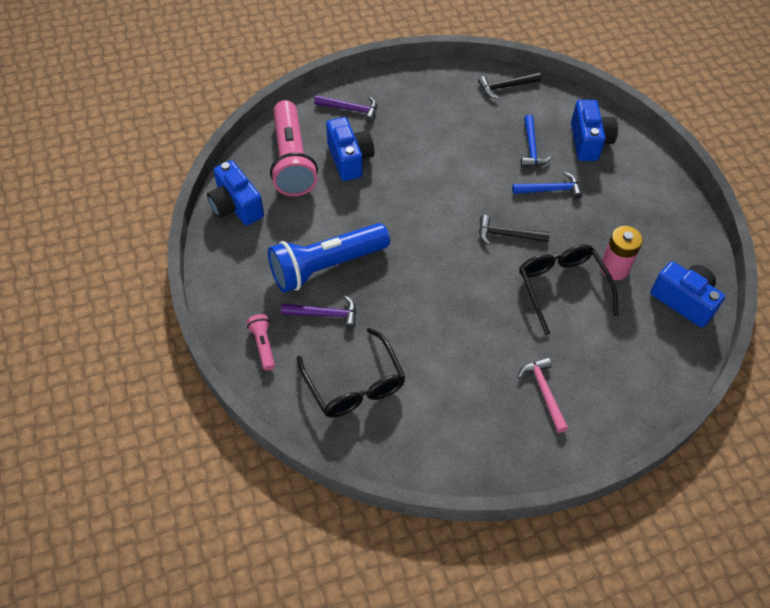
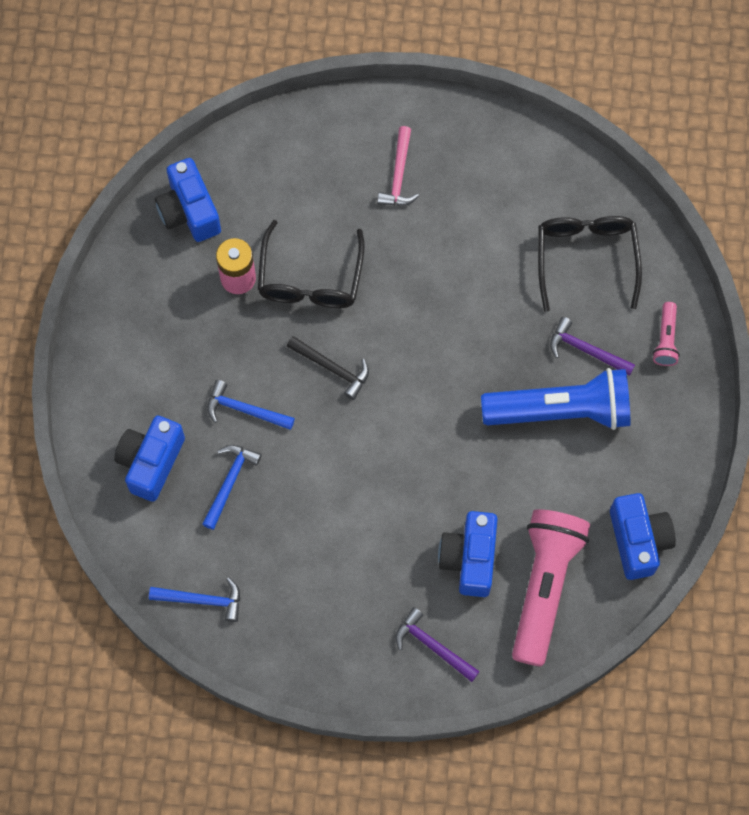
camera: 155 degrees left, 15 degrees up
(506, 87) = (202, 600): black hammer -> blue hammer

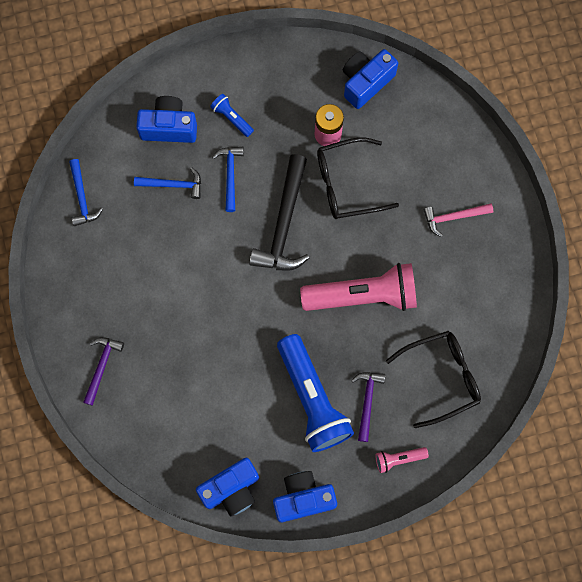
camera: 70 degrees right, 5 degrees up
(170, 382) = (232, 118): none -> blue flashlight
(332, 368) = (283, 224): black hammer -> black hammer, size x1.77
(469, 558) = (175, 370): blue camera -> blue camera (303, 498)
(544, 586) = (172, 431): pink flashlight -> pink flashlight (363, 296)

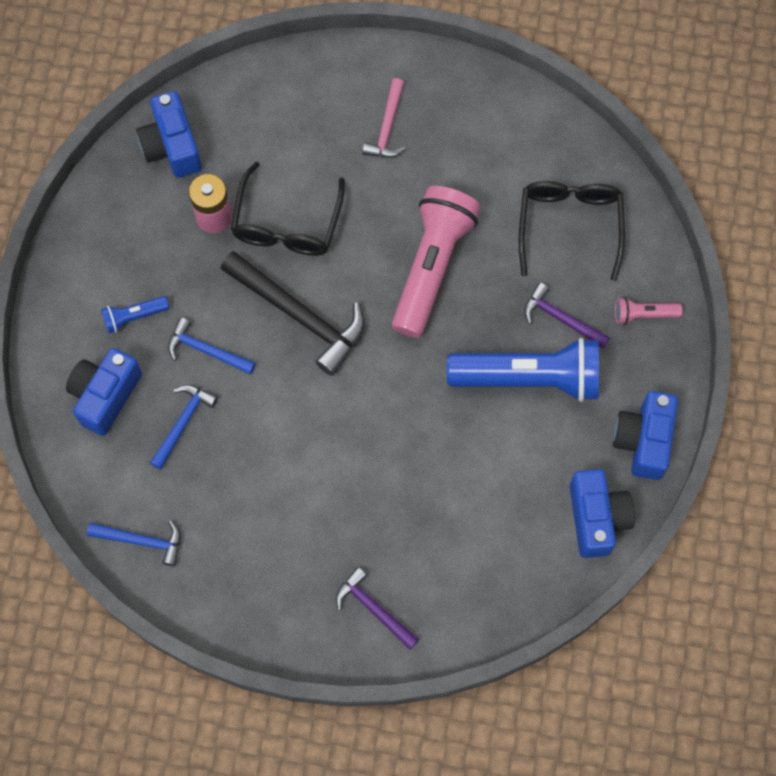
camera: 65 degrees left, 5 degrees down
(398, 459) = (643, 314): pink flashlight -> pink flashlight turned 75 degrees clockwise

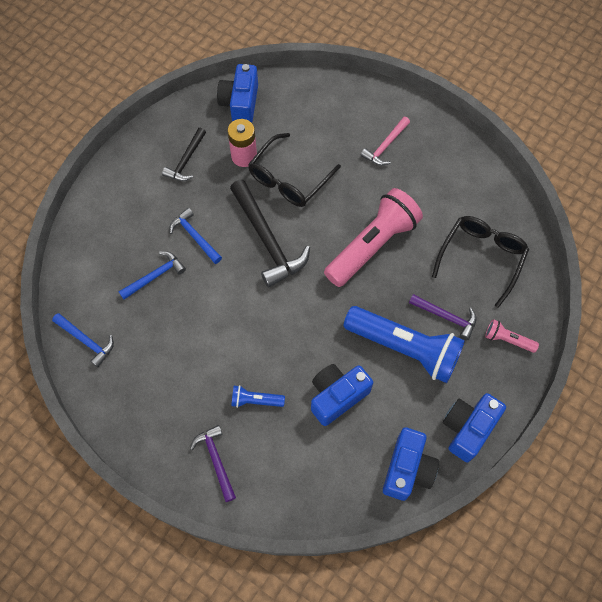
camera: 25 degrees right, 5 degrees down
(105, 395) = (115, 237): blue camera -> blue camera (337, 396)
(134, 316) = (160, 196): blue flashlight -> blue flashlight (255, 400)
(141, 255) = (186, 160): none -> black hammer
(560, 318) = (446, 317): purple hammer -> purple hammer turned 150 degrees clockwise

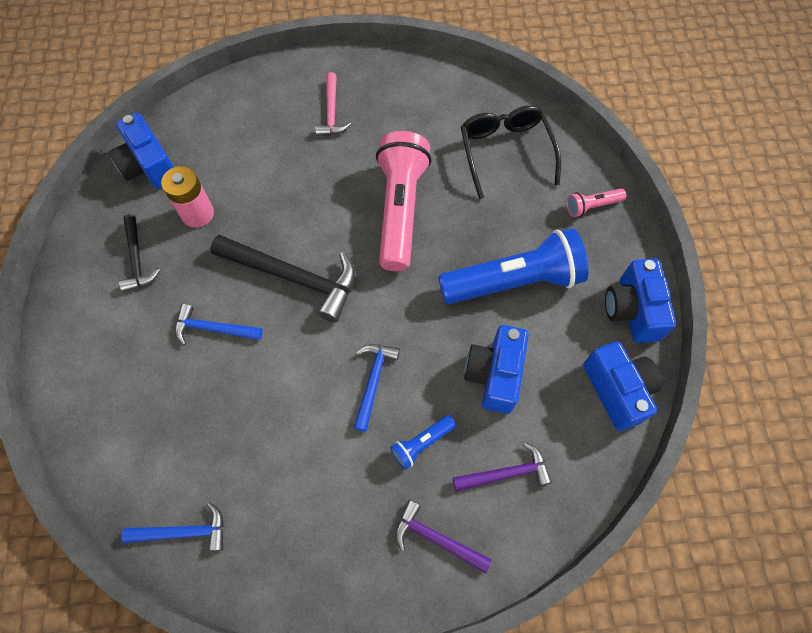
camera: 40 degrees left, 0 degrees up
(155, 276) = (204, 401): blue hammer -> blue hammer (373, 381)
(289, 179) = (264, 204): black glasses -> none
(446, 317) = (524, 225): purple hammer -> purple hammer (506, 473)

